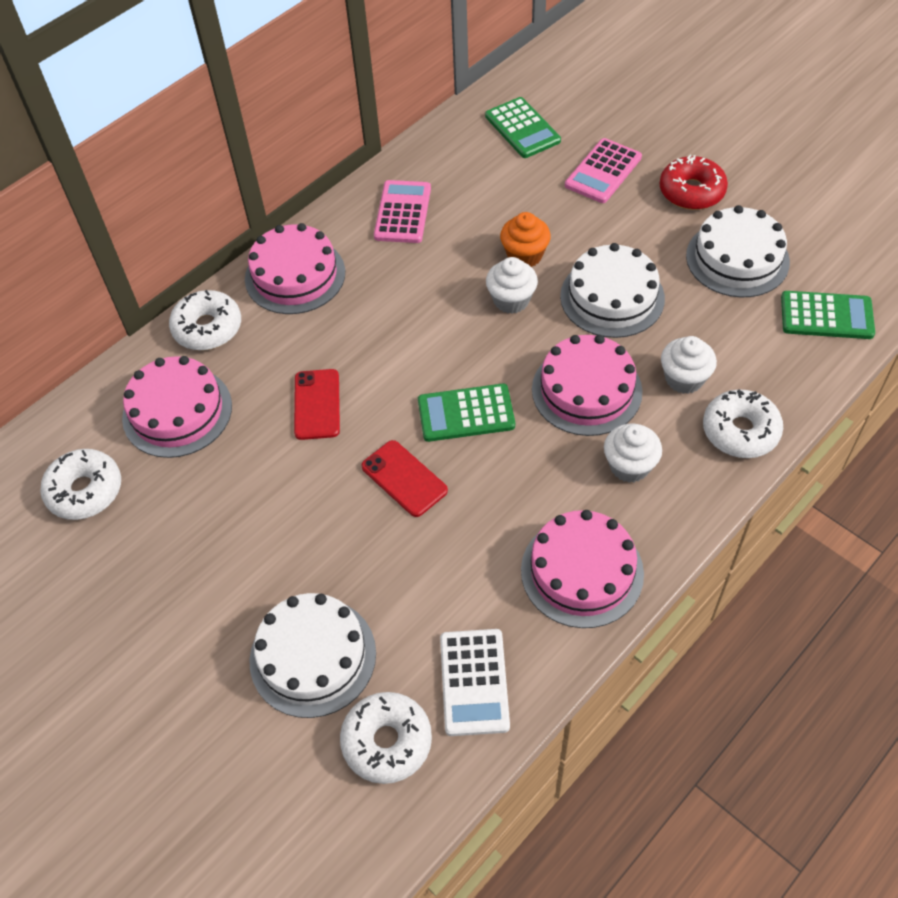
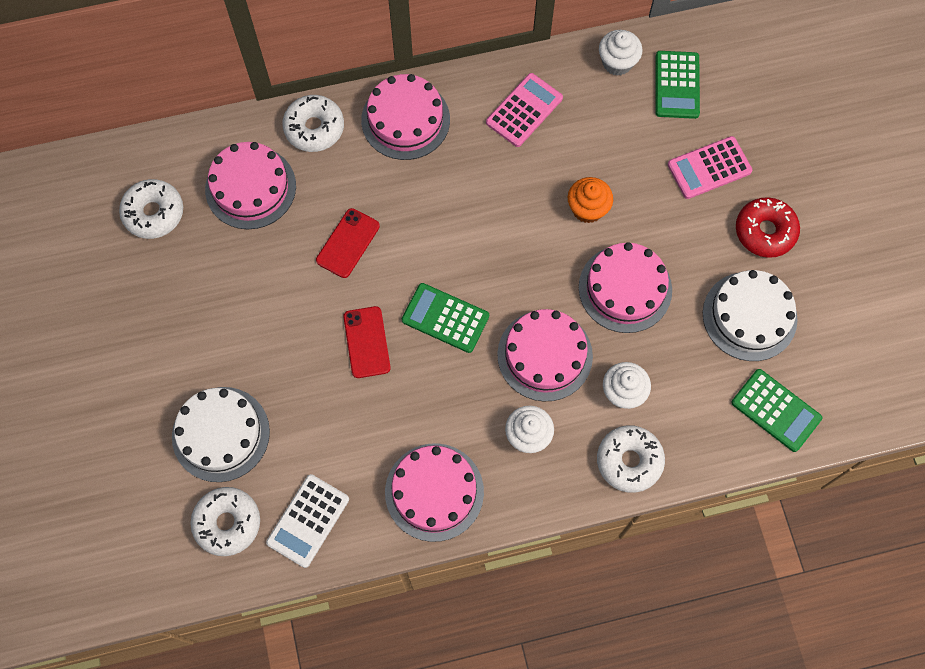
camera: 30 degrees right, 15 degrees up
(511, 300) = (548, 243): white cupcake -> white cupcake (617, 62)
(612, 297) = (625, 288): white cake -> pink cake

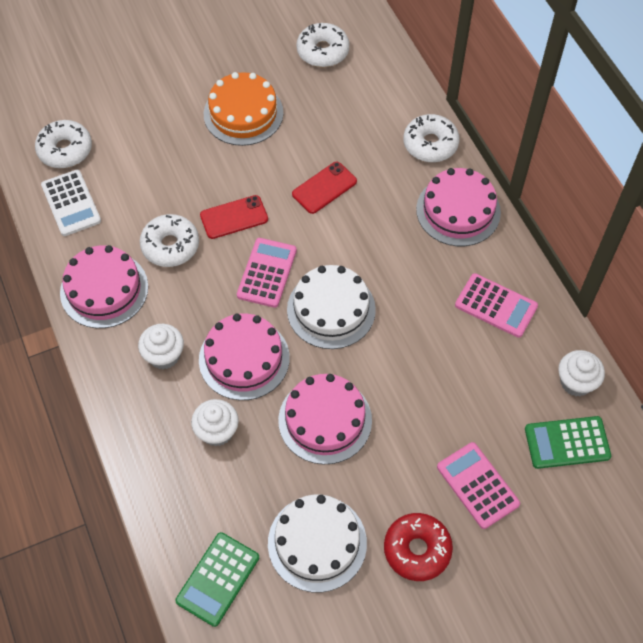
camera: 80 degrees right, 10 degrees down
(221, 434) = (138, 131): white cake -> white cake (331, 309)
(223, 313) = (243, 113): none -> orange cake
(250, 187) = (361, 110): pink cake -> none
(308, 521) = (71, 203): white calculator -> white calculator turned 135 degrees counterclockwise
(348, 243) = (324, 188): red phone -> red phone turned 60 degrees counterclockwise
(445, 318) = (267, 273): green calculator -> pink calculator
(587, 209) = (403, 375): orange cupcake -> none
(629, 461) = (149, 445): white donut -> white donut (170, 246)

